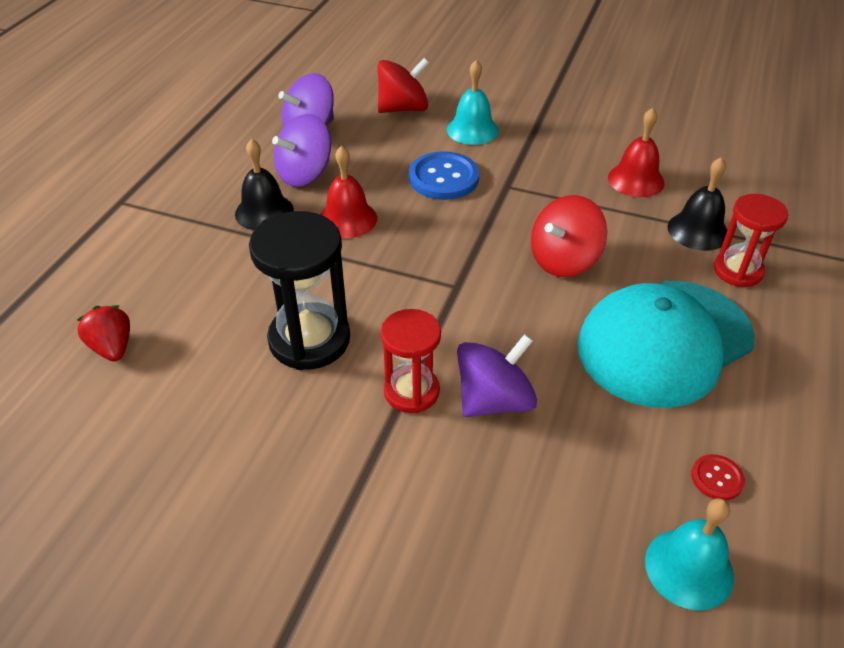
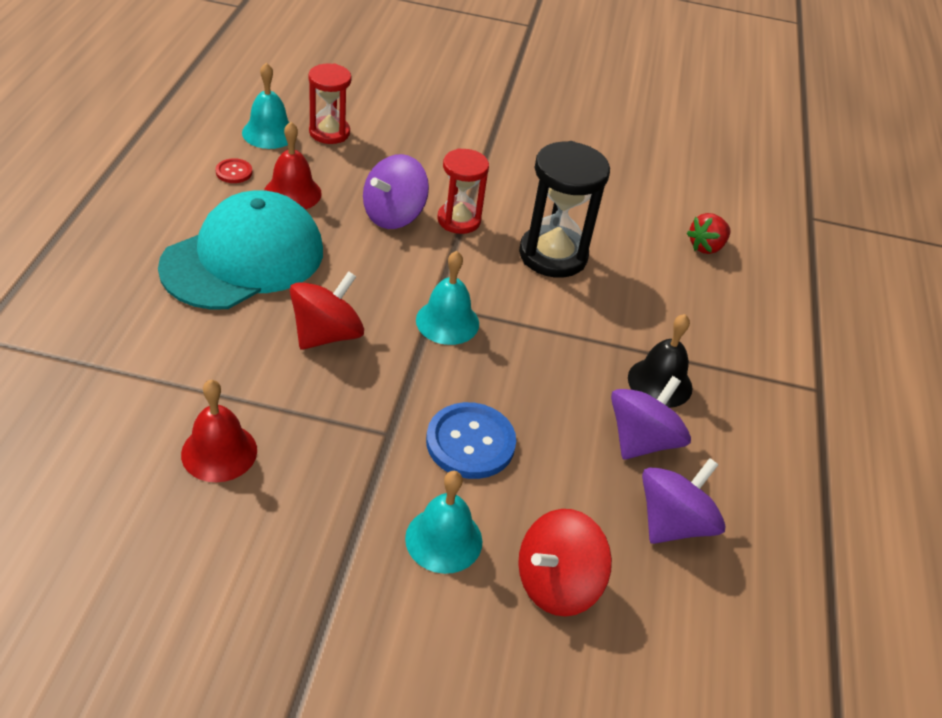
camera: 165 degrees right, 0 degrees up
(112, 347) = (706, 247): red strawberry -> red strawberry turned 90 degrees clockwise
(347, 219) = (566, 377): red bell -> red bell (292, 193)
(446, 269) = (447, 321): none -> turquoise bell
(698, 231) = (165, 376): black bell -> none
(738, 271) = (141, 328): red hourglass -> red hourglass (329, 132)

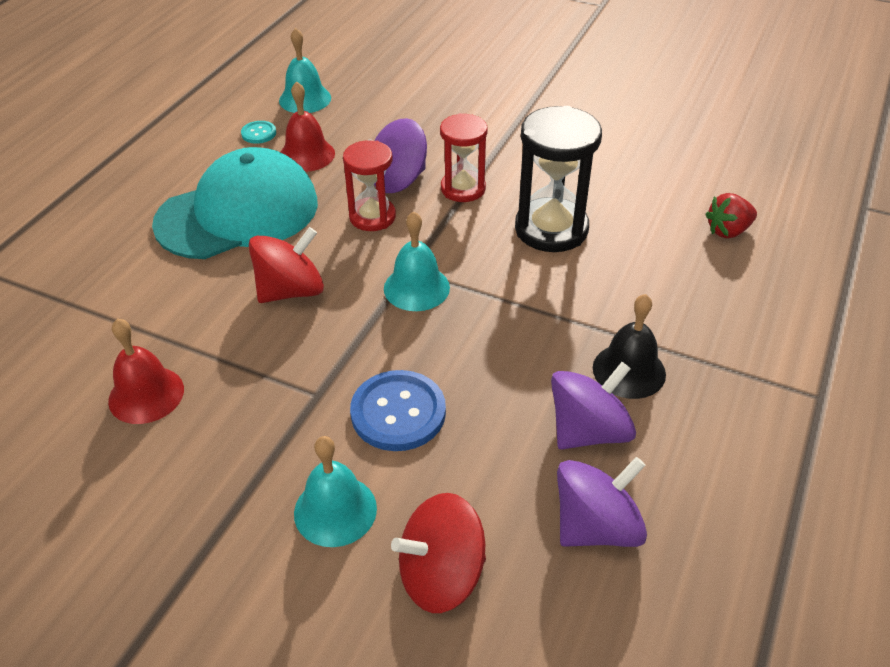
camera: 20 degrees right, 0 degrees up
(234, 172) = (259, 133): red button -> turquoise button
(329, 132) = (362, 100): red hourglass -> red hourglass (372, 217)

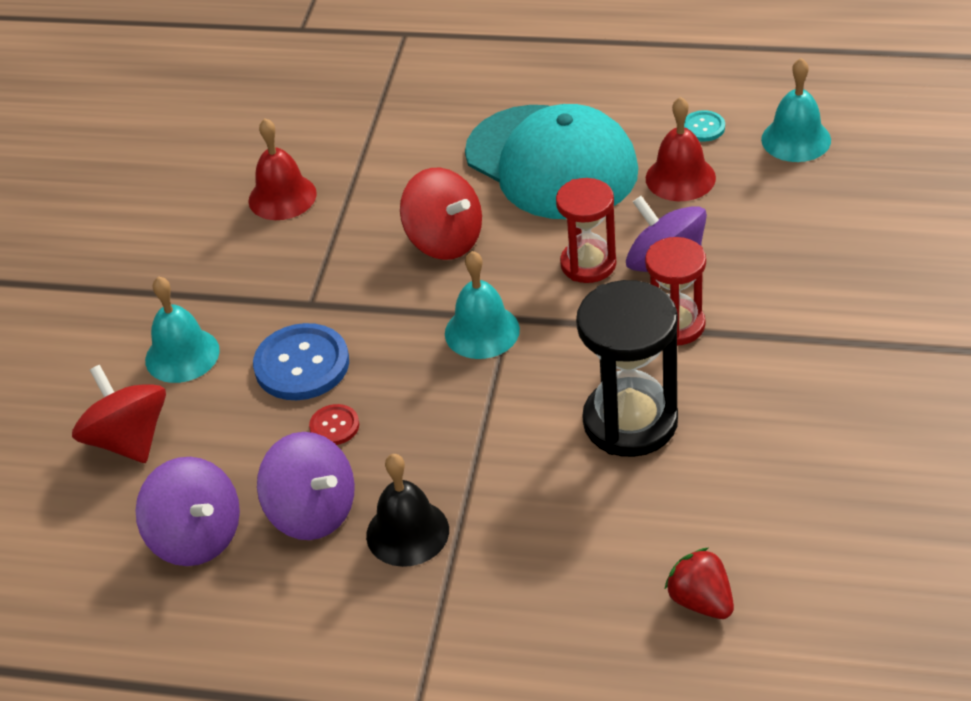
camera: 80 degrees right, 0 degrees up
(488, 400) = (334, 426): none -> red button

